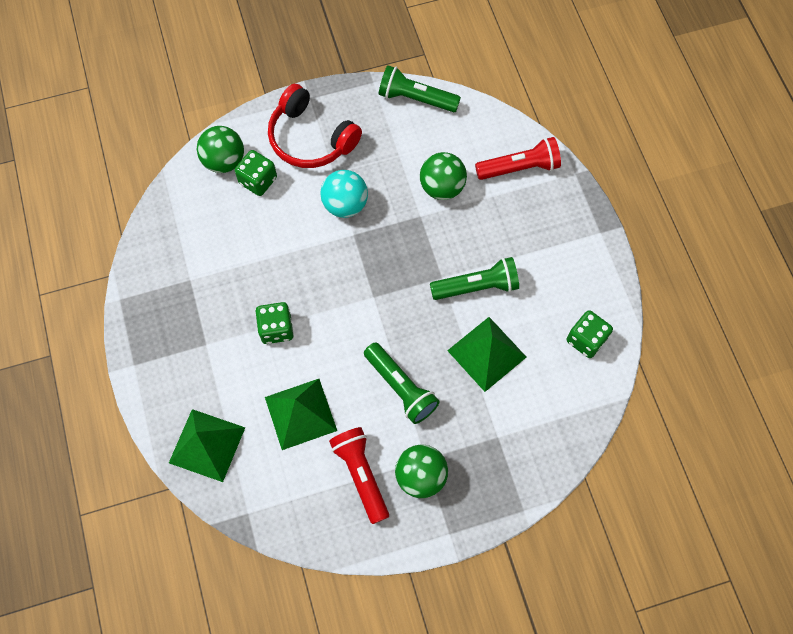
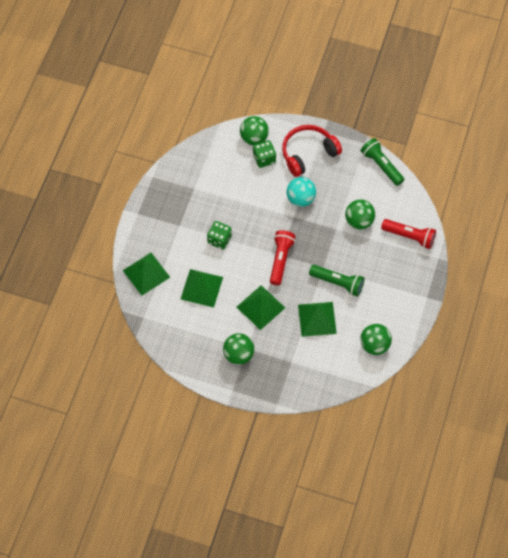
camera: 35 degrees right, 5 degrees down
(310, 138) = (308, 153): red headphones -> red headphones turned 75 degrees clockwise
(361, 475) = (210, 335): red flashlight -> red flashlight (280, 260)
(401, 387) = (260, 307): green flashlight -> green pyramid
(586, 340) = (374, 345): green dice -> green ball

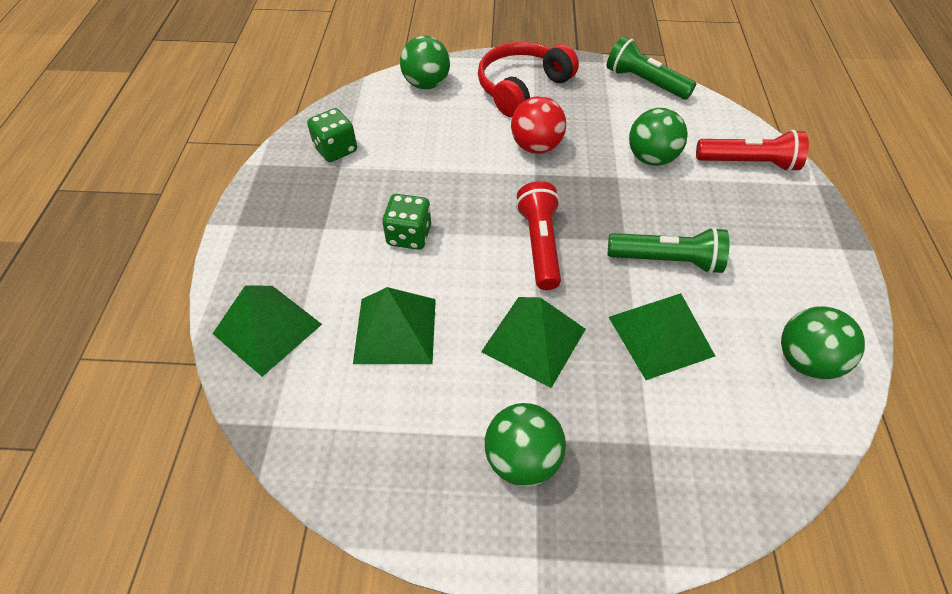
camera: 15 degrees left, 10 degrees down
(264, 159) = (452, 106): green dice -> green dice (336, 149)
(300, 199) = (536, 146): turquoise ball -> red ball

